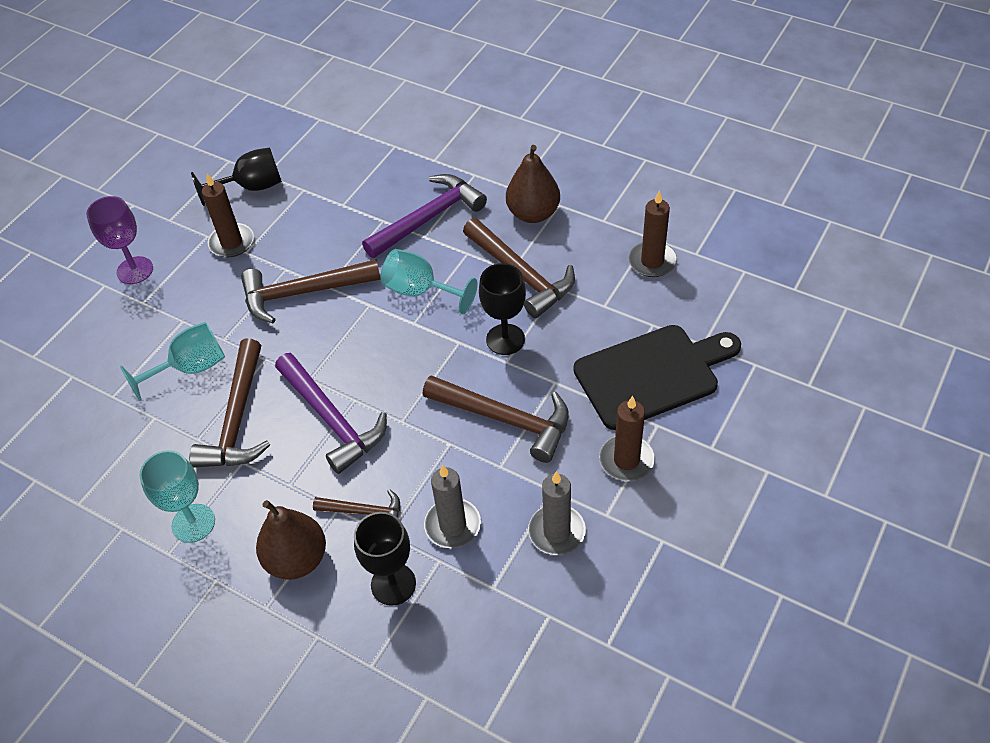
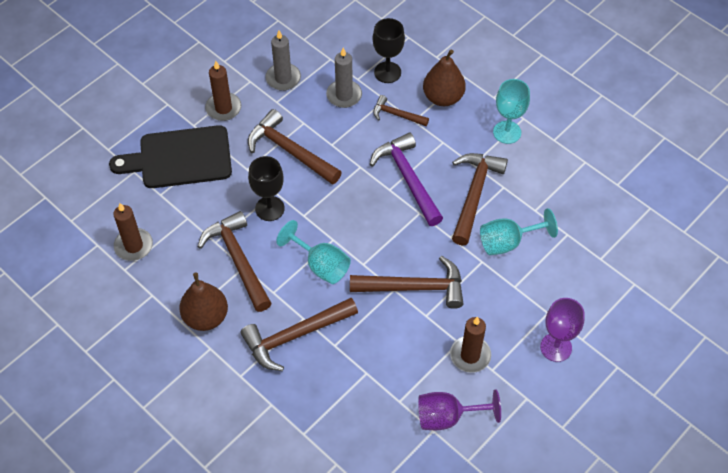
camera: 170 degrees left, 5 degrees up
(251, 187) = (448, 417): black goblet -> purple goblet
(429, 218) = (295, 336): purple hammer -> brown hammer

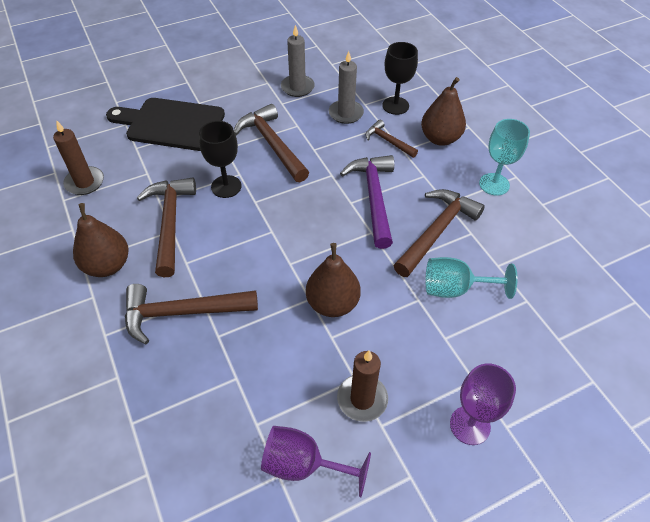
camera: 20 degrees right, 5 degrees down
(223, 108) = (232, 96): brown candle -> none
(320, 265) = (246, 251): turquoise goblet -> none
(414, 287) = (332, 303): brown hammer -> brown pear

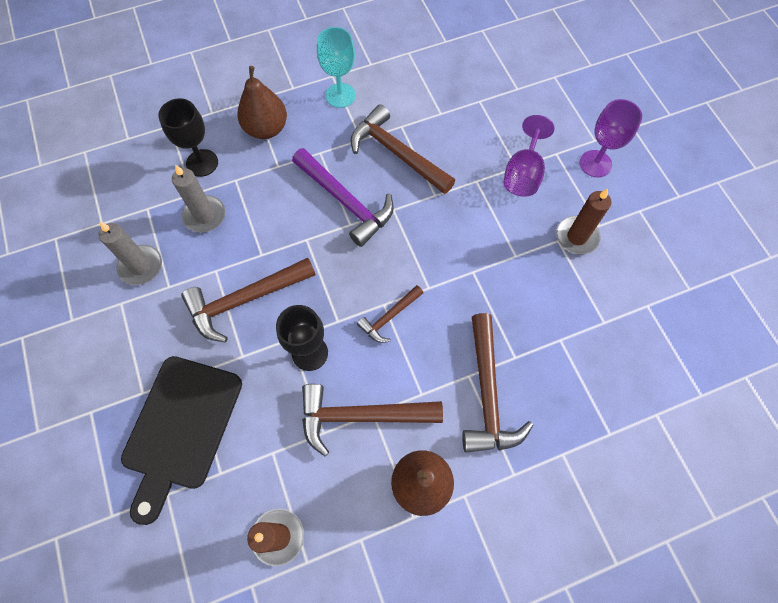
camera: 85 degrees left, 15 degrees up
(304, 465) = (637, 285): purple goblet -> purple goblet (523, 173)
(332, 303) = (479, 252): brown pear -> none
(373, 197) = (346, 202): purple hammer -> purple hammer turned 135 degrees counterclockwise
(388, 141) = (261, 178): brown hammer -> brown hammer (389, 317)
(455, 289) = (465, 150): turquoise goblet -> none

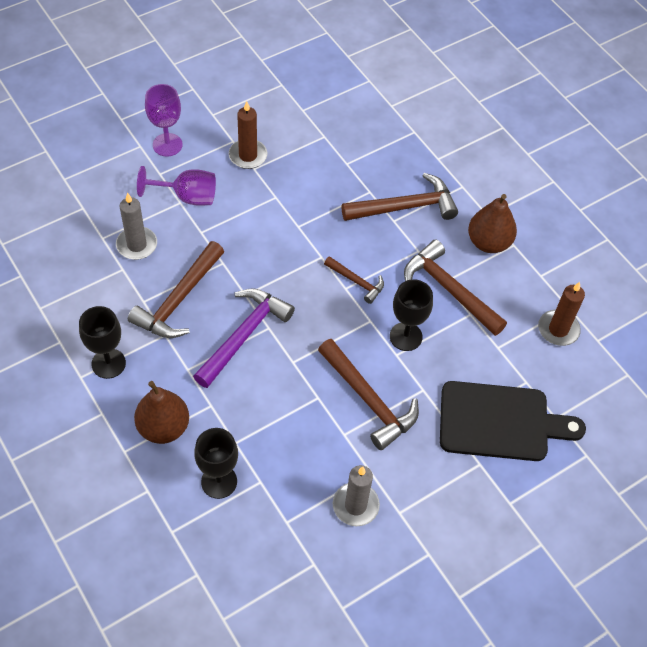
camera: 105 degrees left, 10 degrees down
(205, 215) = (284, 461): grey candle -> grey candle (137, 245)
(340, 95) = (108, 363): turquoise goblet -> black goblet
(361, 416) = (449, 289): brown hammer -> brown hammer turned 150 degrees clockwise

